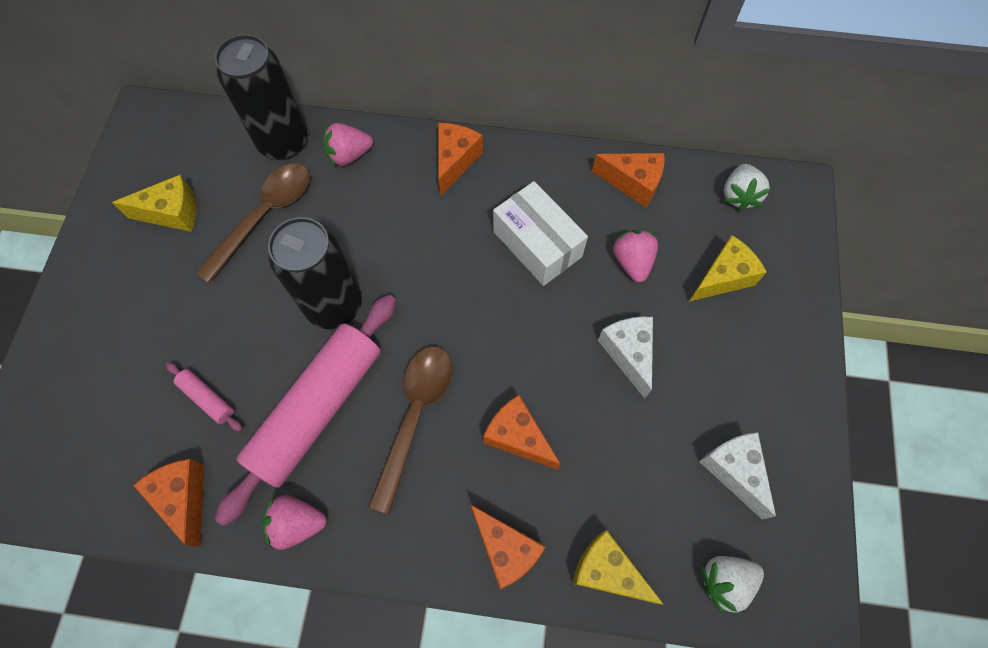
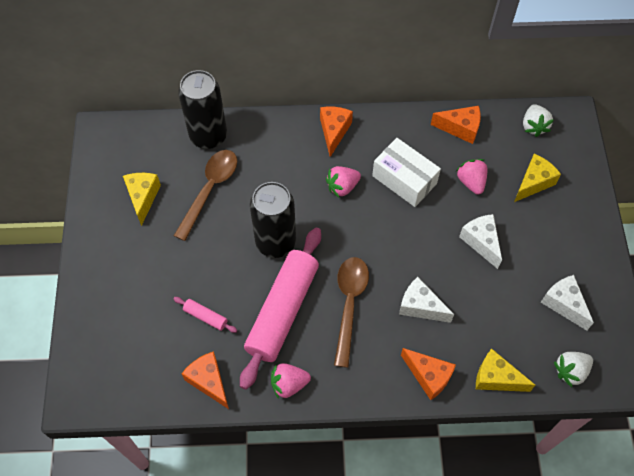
camera: 10 degrees left, 5 degrees down
(172, 213) = (143, 198): yellow cheese -> yellow cheese turned 75 degrees counterclockwise
(349, 155) = (258, 138): pink strawberry -> pink strawberry (342, 187)
(518, 437) = (420, 306): orange cheese -> white cheese

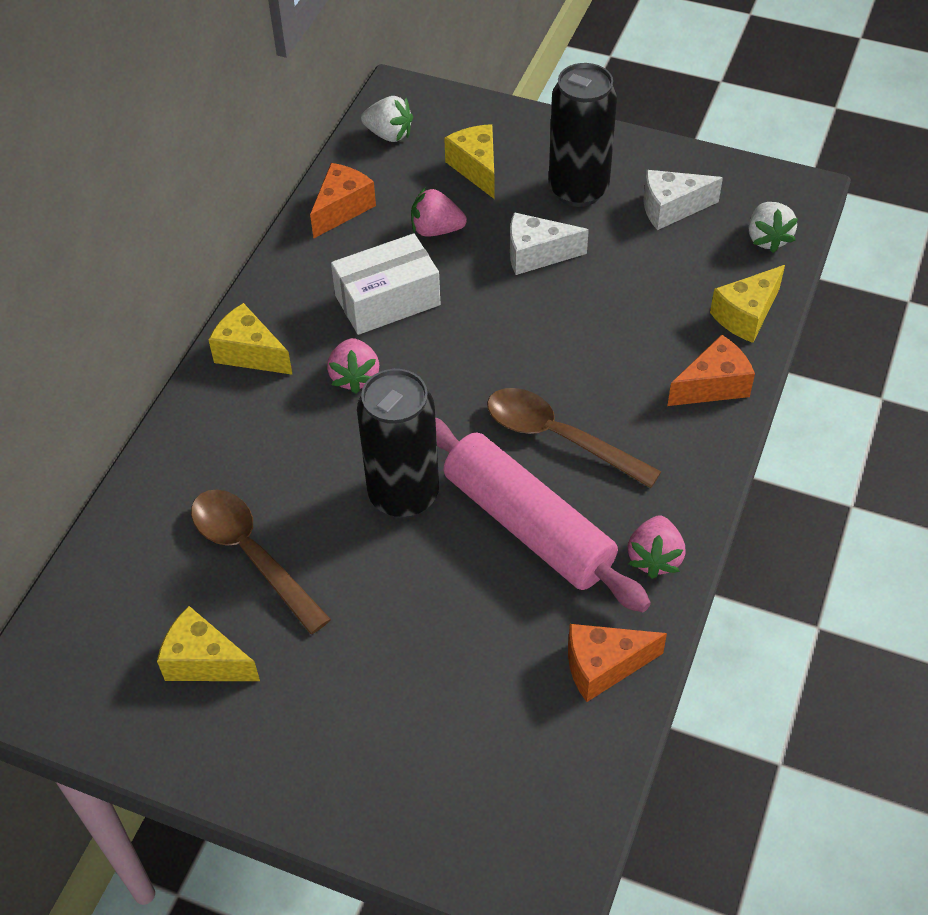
camera: 65 degrees left, 10 degrees down
(205, 317) = (486, 635): pink rolling pin -> none
(208, 136) = (145, 523): black can -> black can (578, 190)
(334, 132) = (250, 353): orange cheese -> yellow cheese
(420, 306) = (602, 356): white cheese -> none

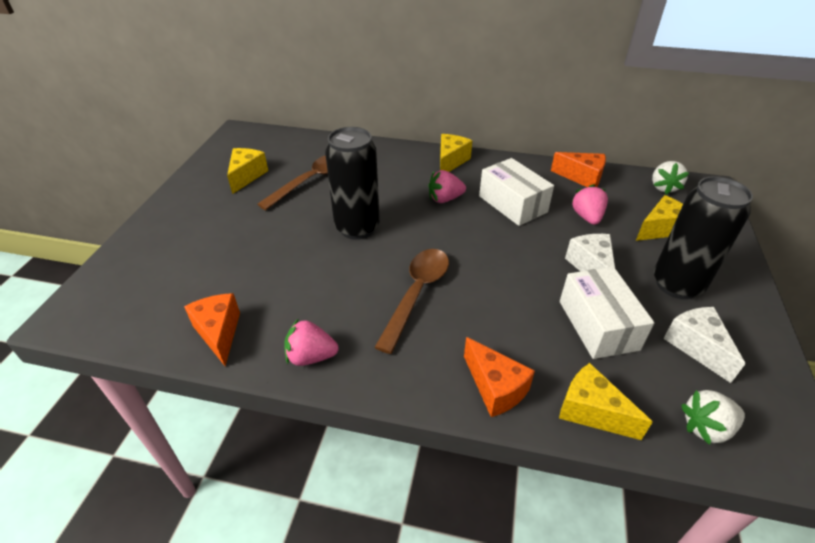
camera: 80 degrees right, 10 degrees down
(528, 525) = (338, 285): pink rolling pin -> none
(632, 276) = (598, 325): none -> white box

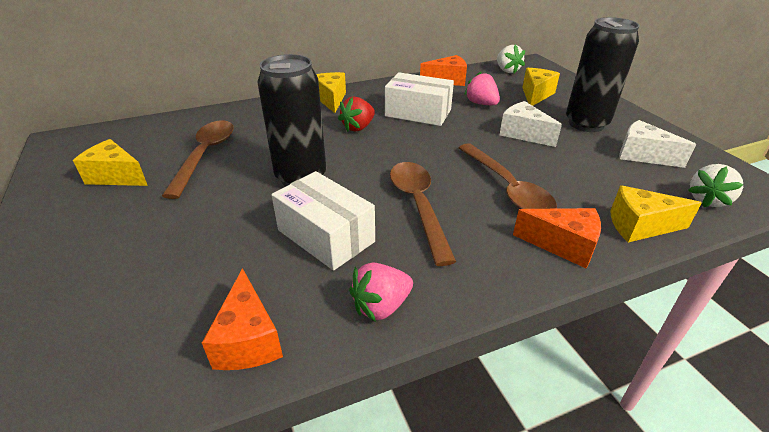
camera: 35 degrees left, 5 degrees down
(219, 333) = (248, 339): orange cheese -> orange cheese turned 135 degrees counterclockwise
(247, 176) = (116, 176): yellow cheese -> yellow cheese turned 45 degrees counterclockwise
(445, 199) = (358, 127): pink strawberry -> red strawberry
(509, 313) = (507, 188): none -> brown spoon
(598, 325) = (573, 168): white box -> white box (326, 236)

